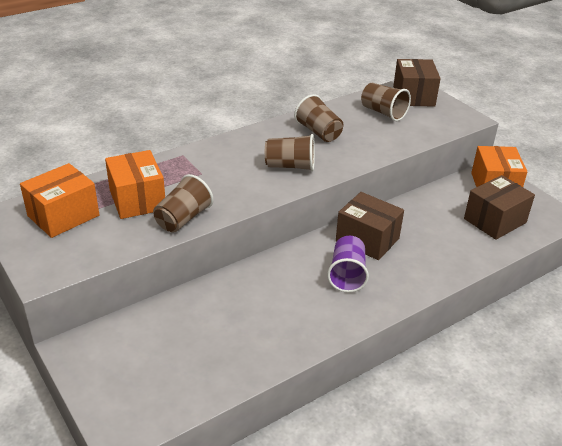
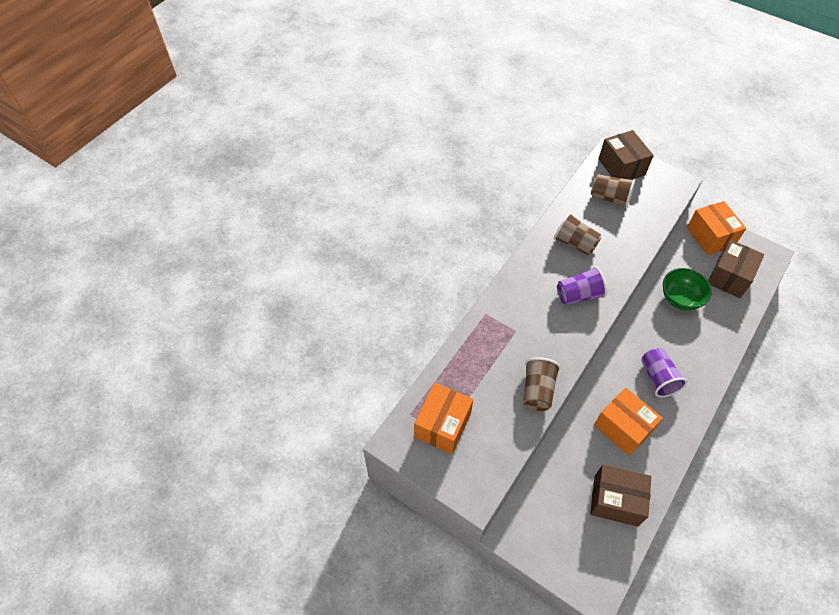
camera: 20 degrees left, 20 degrees up
(137, 199) = (487, 382): orange box -> orange box (623, 428)
(290, 166) = (578, 295): brown cup -> purple cup
(367, 239) = (651, 334): brown box -> brown box (616, 500)
(422, 222) = (680, 299): none -> green bowl

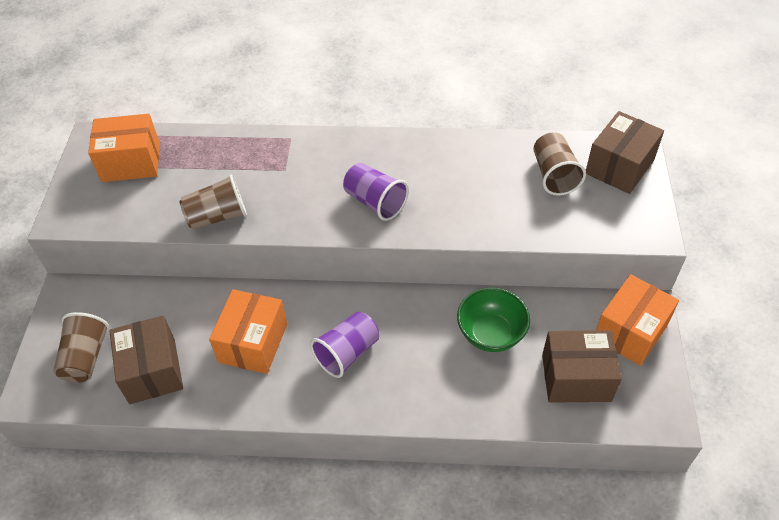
camera: 60 degrees right, 5 degrees down
(575, 243) = (451, 170): brown cup -> brown cup (86, 357)

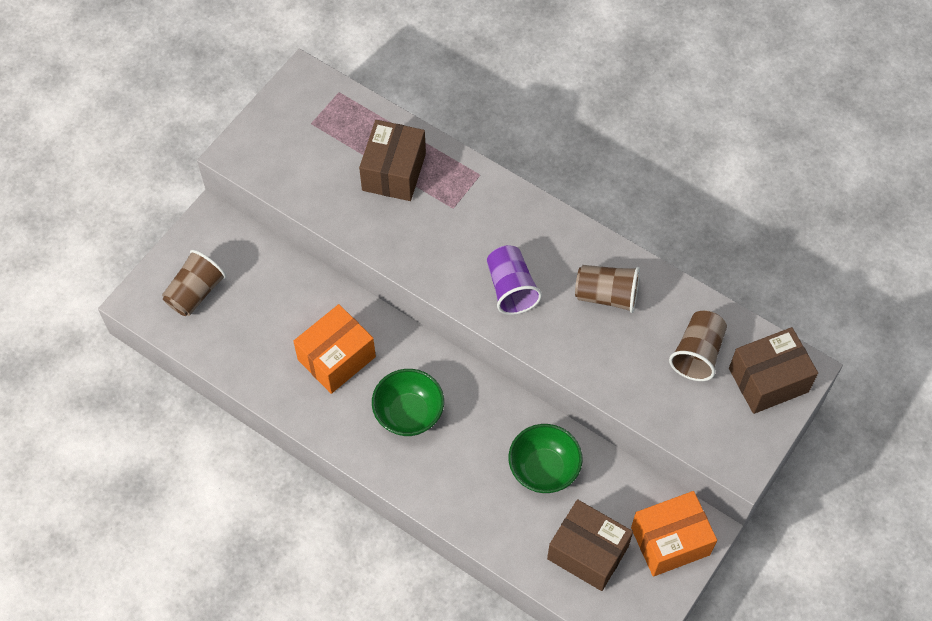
camera: 30 degrees right, 10 degrees up
(131, 162) = (323, 124): orange box -> none
(152, 371) = (241, 336): brown box -> brown box (394, 172)
(217, 216) = (364, 226): brown cup -> brown cup (606, 295)
(347, 353) = (409, 414): purple cup -> green bowl

